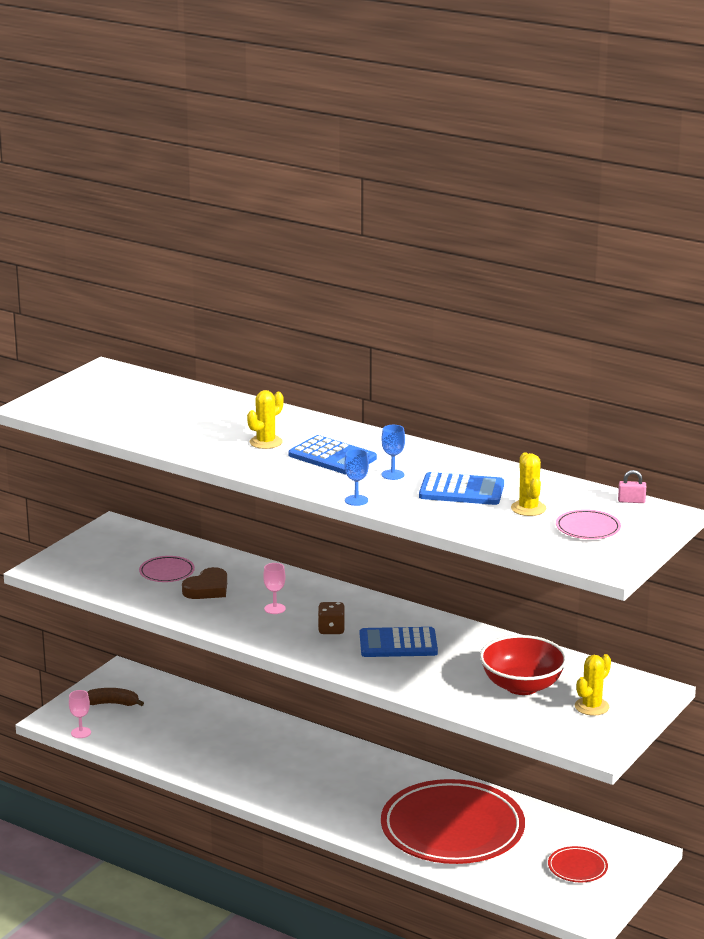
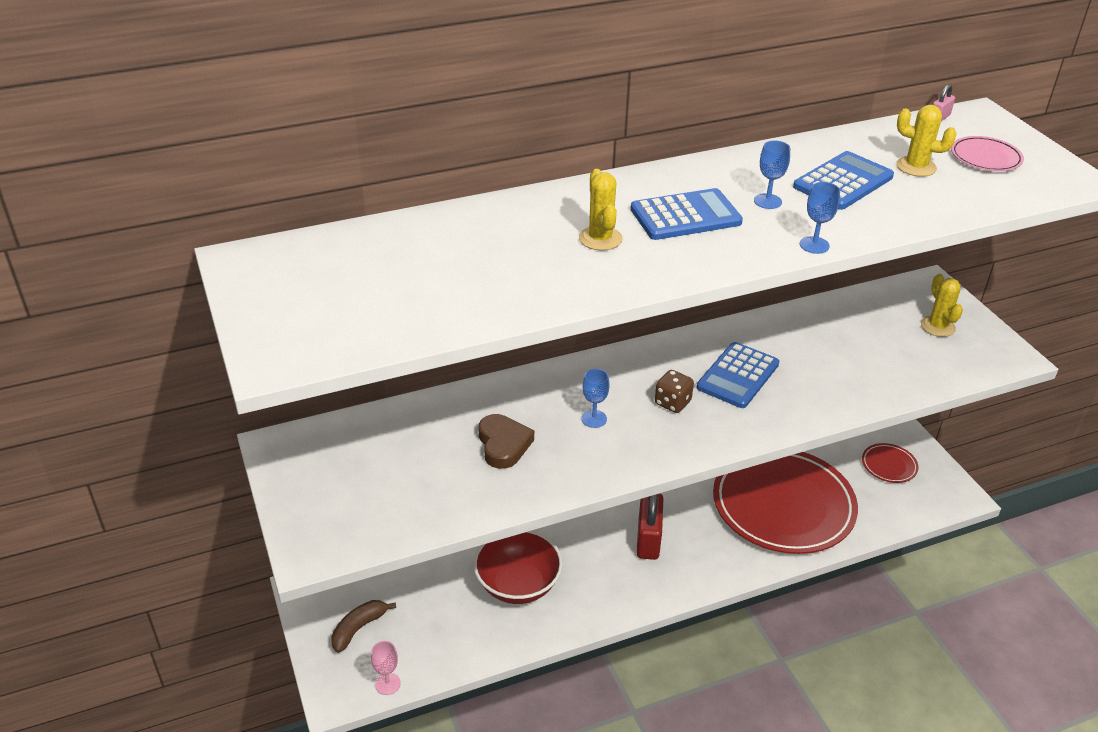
camera: 55 degrees left, 15 degrees up
(167, 572) = (434, 456): pink plate -> none
(275, 609) = (594, 419): pink goblet -> blue goblet
(333, 781) = (648, 539): none -> red padlock
(522, 686) = (874, 345): red bowl -> red bowl (518, 584)

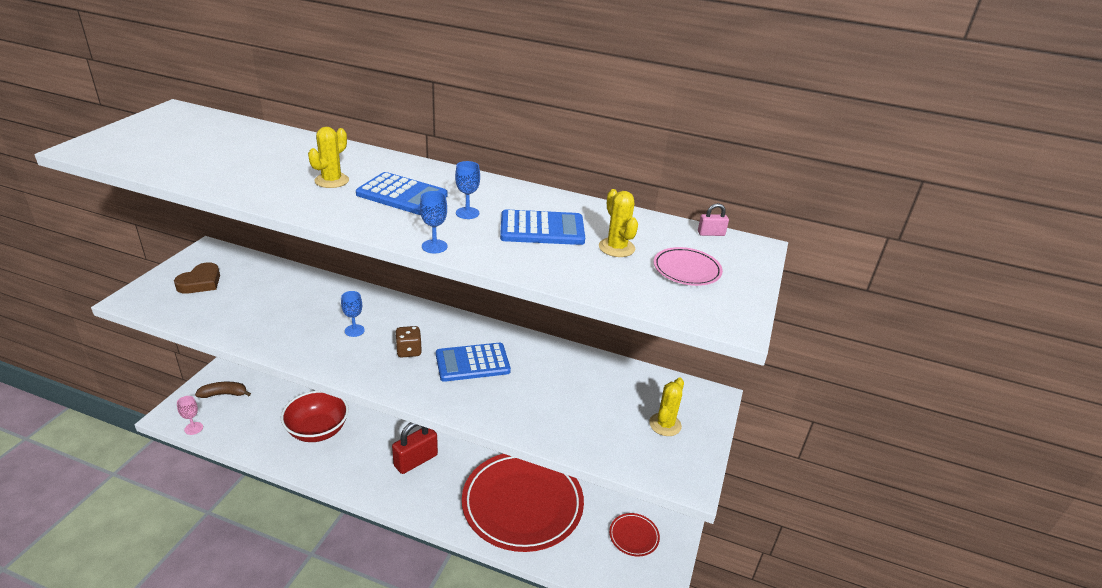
camera: 40 degrees right, 5 degrees down
(503, 444) = (291, 312): brown heart -> brown heart (200, 282)

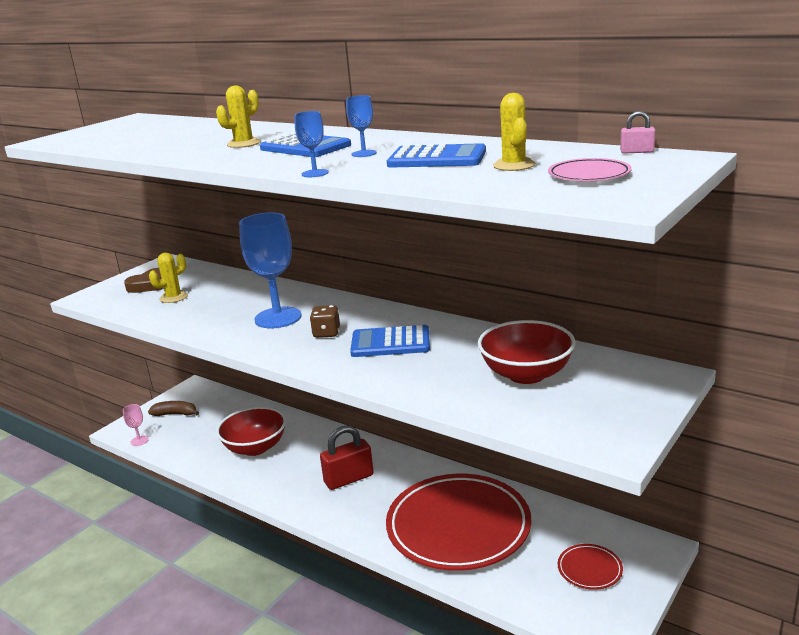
camera: 20 degrees right, 10 degrees down
(354, 330) = (278, 318): blue goblet -> blue goblet, size x2.28
(600, 399) = (526, 374): none -> red bowl
(665, 424) = (600, 398): yellow cactus -> yellow cactus (173, 297)

